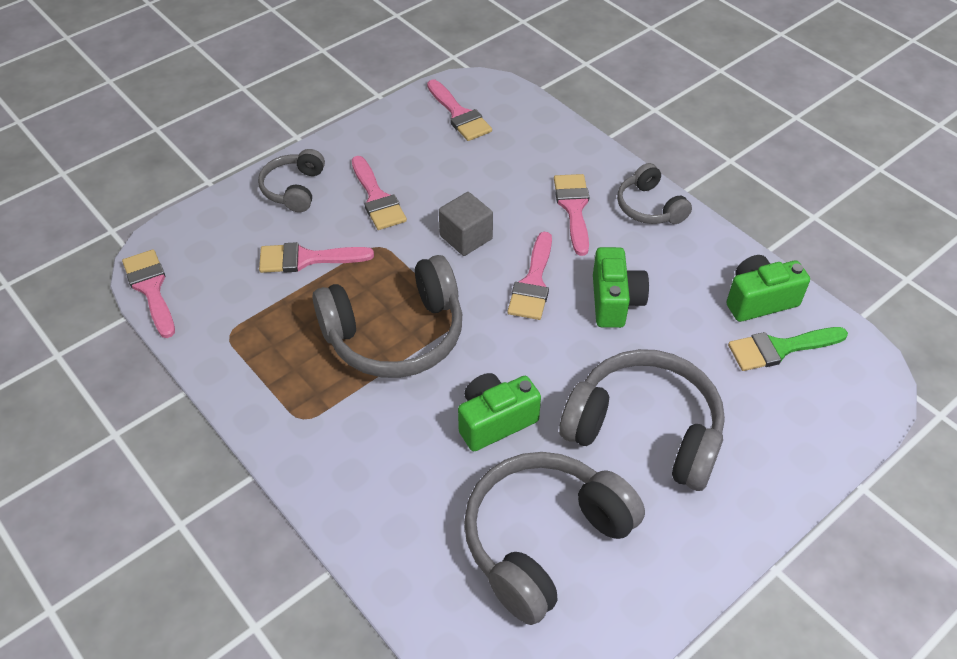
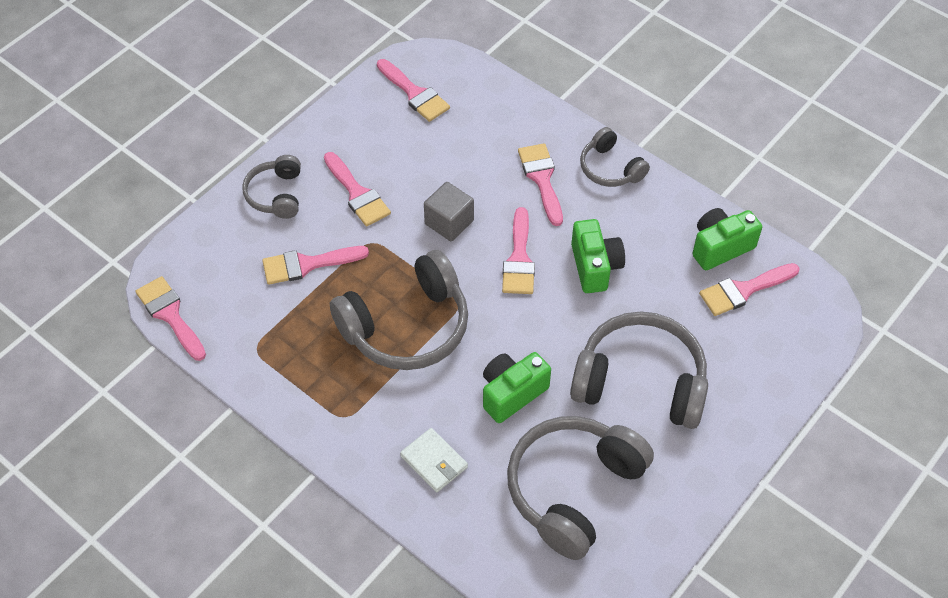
camera: 10 degrees left, 5 degrees up
(389, 483) = (434, 462): none -> white wallet
(780, 348) = (743, 290): green brush -> pink brush

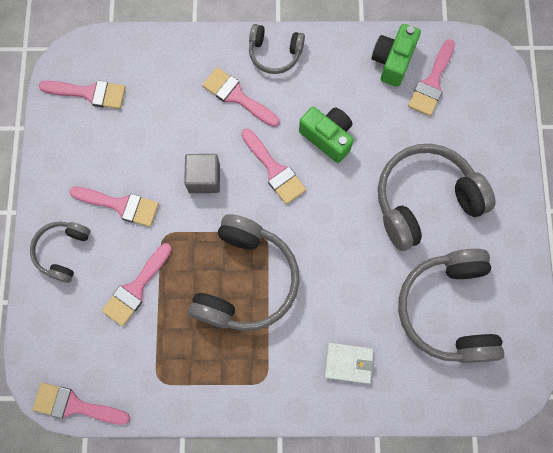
camera: 40 degrees left, 20 degrees up
(276, 194) = (63, 251): grey headphones -> grey headphones turned 60 degrees clockwise
(512, 393) = (354, 273): green camera -> none

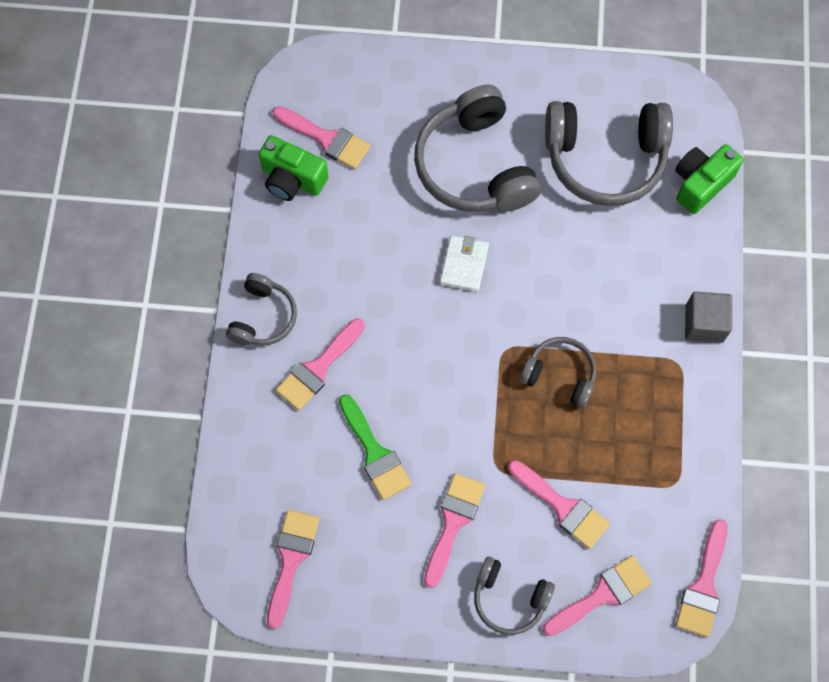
camera: 85 degrees left, 5 degrees down
(172, 143) = (375, 453): none -> green brush
(204, 178) = (426, 416): grey cube -> grey cube (704, 323)
(246, 280) = (560, 375): grey headphones -> grey headphones, size x0.55
(274, 170) = (422, 330): pink brush -> pink brush (602, 595)
(327, 137) = (385, 265): green camera -> green camera (700, 184)
(348, 363) = (662, 269): white wallet -> white wallet (464, 265)

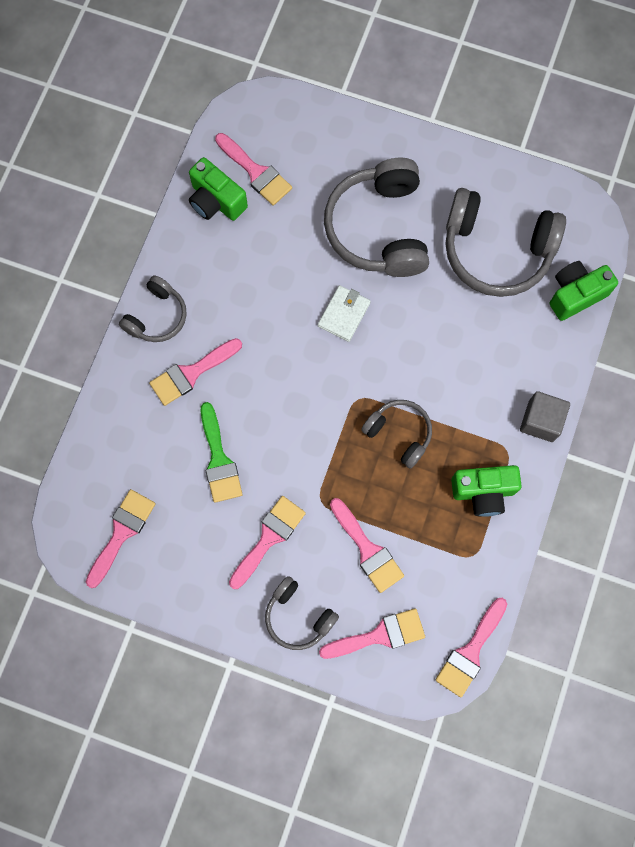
camera: 15 degrees right, 5 degrees up
(666, 413) = (483, 492): none -> green camera

